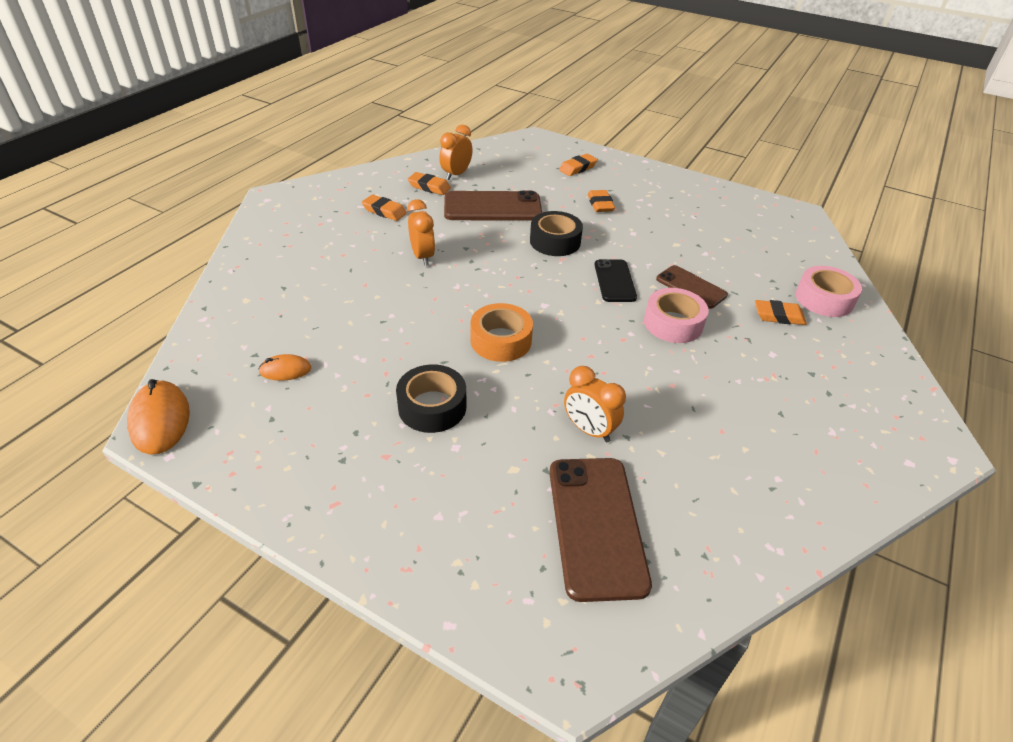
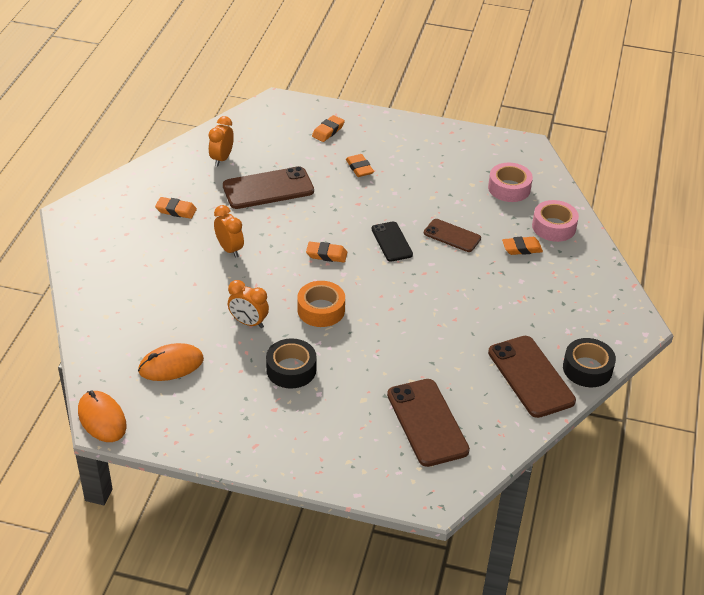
camera: 15 degrees left, 0 degrees up
(285, 370) = (171, 365): orange mouse -> orange mouse, size x1.71
(429, 187) = (203, 177): orange eraser -> orange eraser (326, 255)
(555, 241) = (333, 213): black tape -> black tape (587, 369)
(589, 430) = (405, 363): orange clock -> orange clock (248, 322)
(673, 323) = (445, 270): pink tape -> pink tape (509, 188)
(769, 488) = (531, 376): none -> brown phone

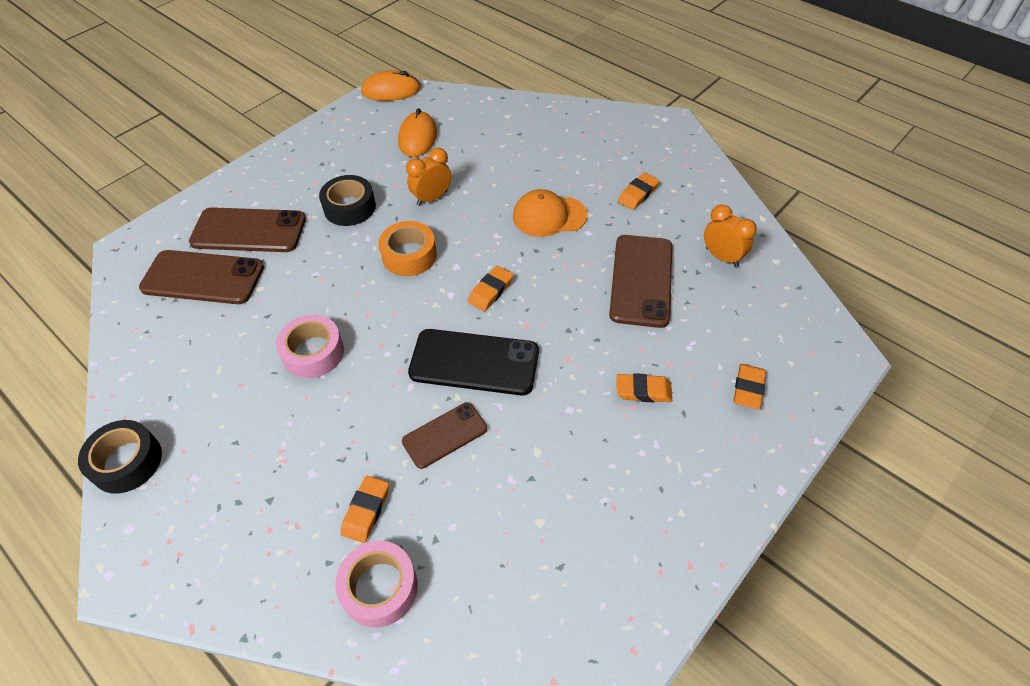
camera: 120 degrees right, 10 degrees up
(229, 249) = (549, 216): orange clock -> orange cap
(328, 131) = (748, 389): orange eraser -> orange eraser turned 45 degrees clockwise
(392, 242) = (474, 362): black phone -> black phone, size x1.65
(509, 188) = (502, 574): pink tape -> pink tape (313, 353)
(531, 376) = (170, 395): brown phone -> brown phone (249, 231)

